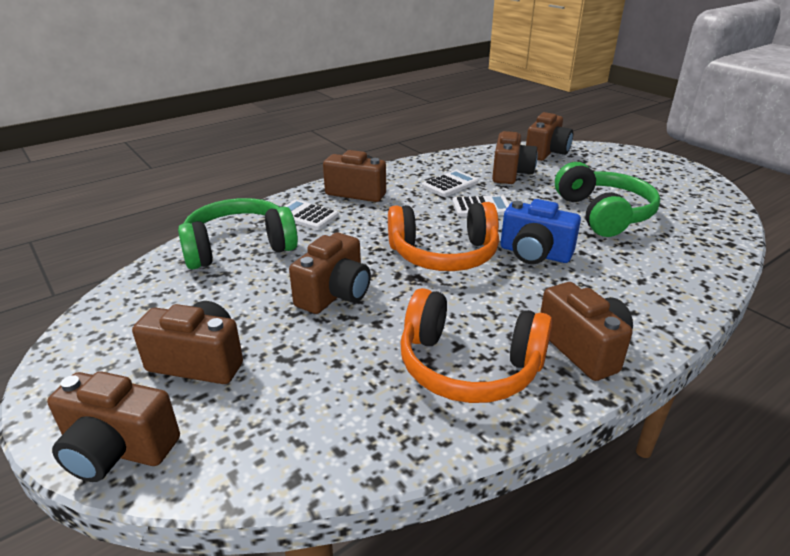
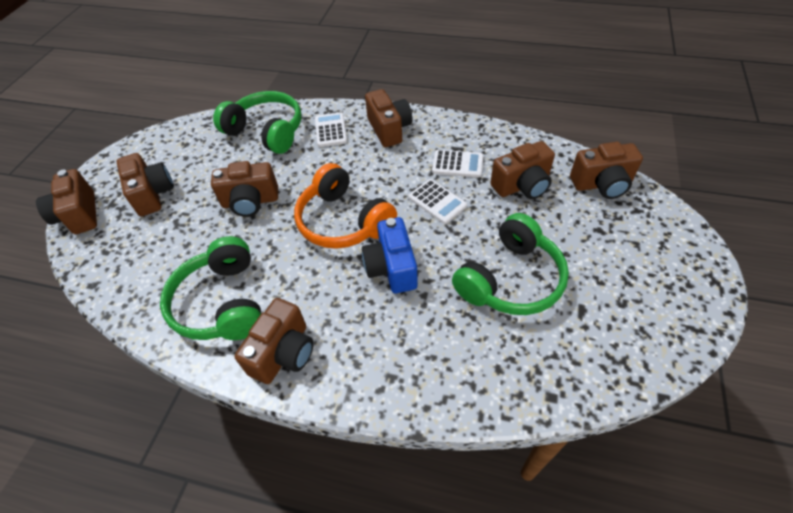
camera: 55 degrees right, 20 degrees up
(469, 366) = (222, 303): orange headphones -> green headphones

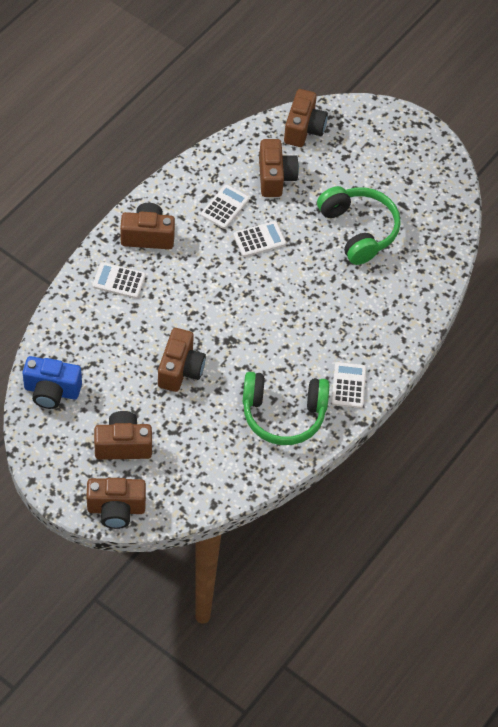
camera: 75 degrees left, 5 degrees up
(266, 131) = (86, 333): green headphones -> none
(284, 353) = (348, 385): brown camera -> white calculator
(343, 221) = (243, 310): orange headphones -> none
(392, 268) = (309, 295): blue camera -> blue camera (51, 391)

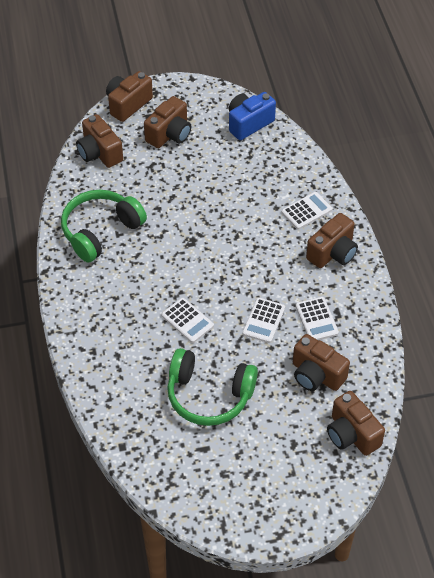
camera: 135 degrees right, 5 degrees down
(180, 370) = (196, 198): brown camera -> brown camera (99, 153)
(348, 385) = (81, 285): white calculator -> white calculator (187, 321)

